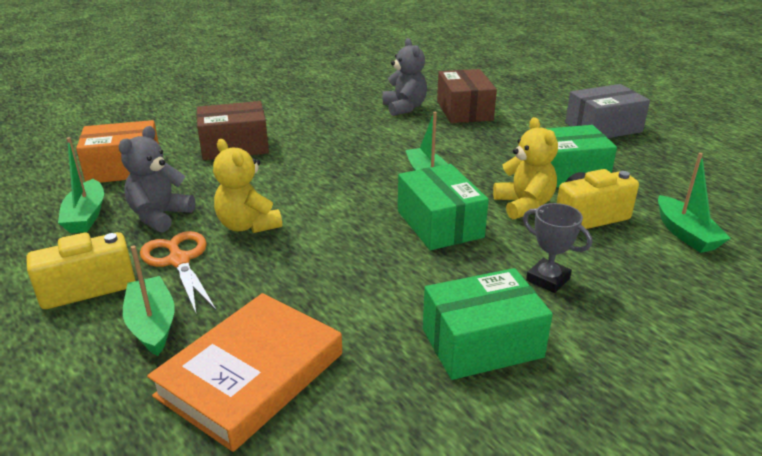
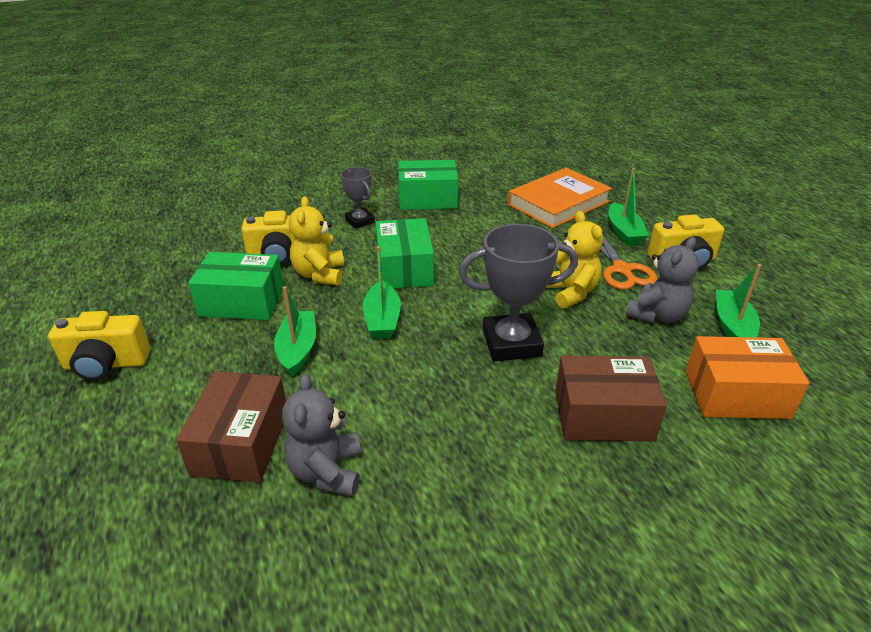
camera: 165 degrees left, 5 degrees up
(306, 176) = (511, 343): none -> grey trophy
(603, 127) = (106, 364): grey box -> yellow camera
(685, 234) = (227, 234): green boat -> green boat (298, 349)

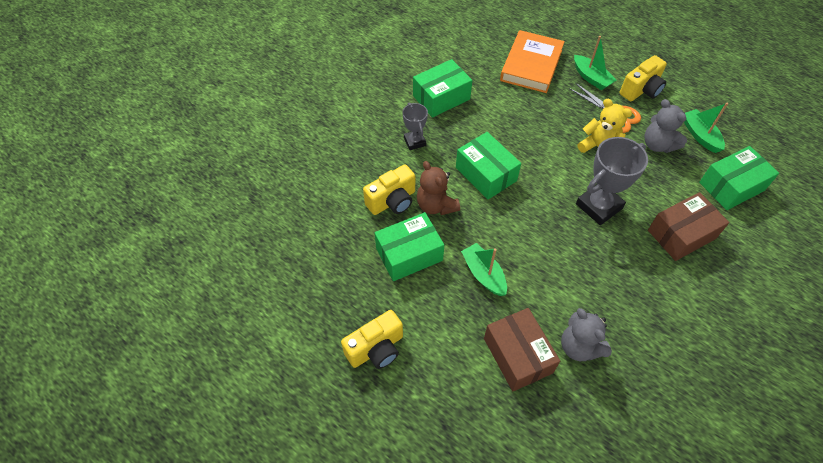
camera: 30 degrees left, 20 degrees up
(319, 274) = (436, 205): yellow teddy bear -> brown teddy bear
(360, 221) = (414, 141): grey trophy -> grey trophy turned 45 degrees clockwise
(382, 319) = (511, 224): green boat -> none
(657, 315) = (658, 145): grey teddy bear -> grey teddy bear turned 135 degrees clockwise
(736, 394) = (731, 186): orange box -> green box

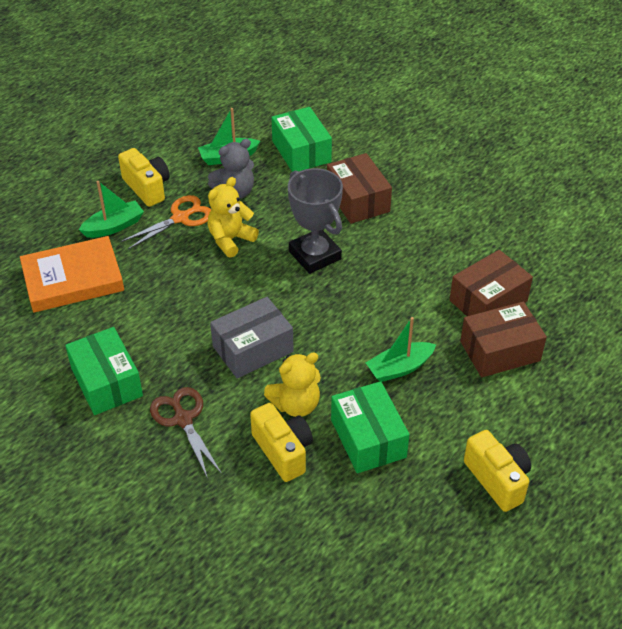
camera: 85 degrees left, 10 degrees down
(414, 141) = (183, 419): grey trophy -> brown scissors
(436, 205) = (296, 404): brown teddy bear -> yellow teddy bear
(486, 174) = (253, 349): green box -> grey box
(531, 65) = (73, 279): orange book -> orange book turned 45 degrees counterclockwise
(579, 347) = (488, 301): grey teddy bear -> brown box

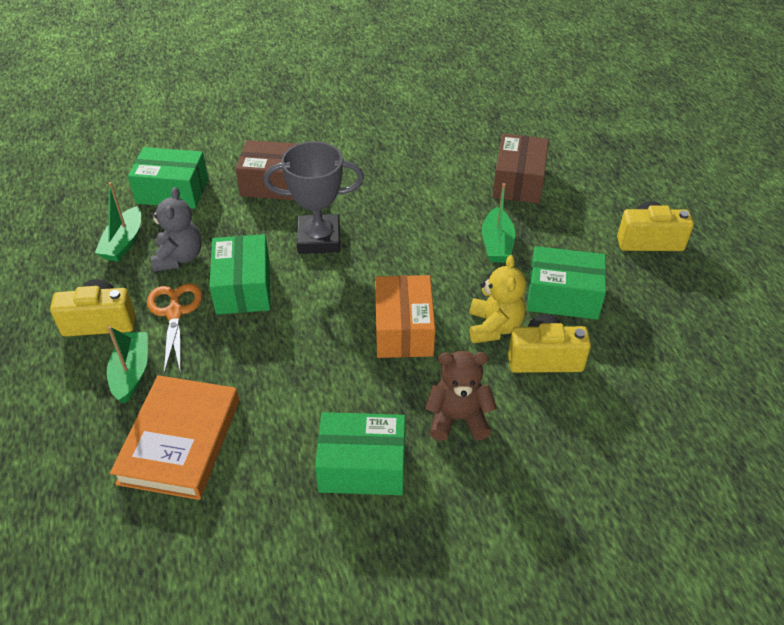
camera: 60 degrees left, 0 degrees up
(183, 419) = (458, 419): brown scissors -> brown teddy bear
(230, 240) = (243, 287): yellow teddy bear -> green box
(253, 349) = (403, 329): grey box -> orange box
(488, 301) = (460, 164): brown box -> none

